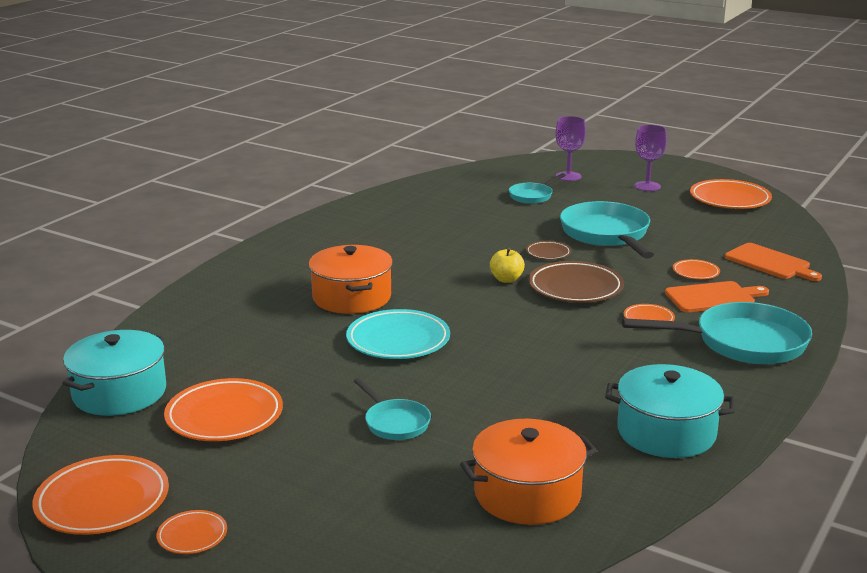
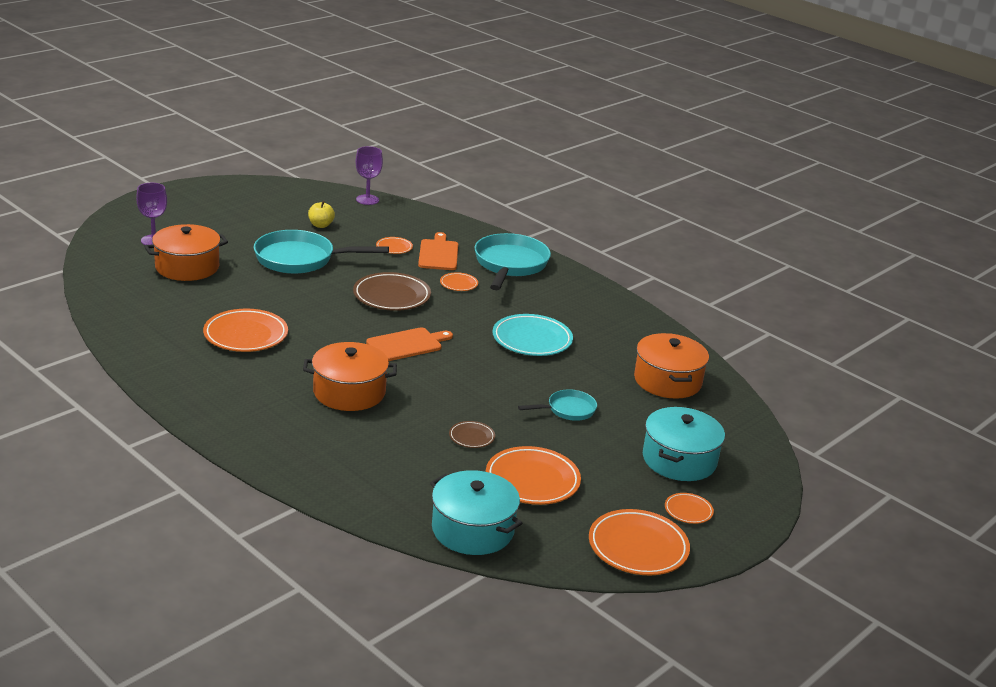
camera: 80 degrees left, 5 degrees up
(398, 340) = (442, 385): turquoise plate -> turquoise plate (532, 340)
(506, 279) = (358, 319): yellow apple -> yellow apple (321, 225)
(532, 196) = (187, 267): turquoise pan -> orange pot
(548, 253) = (319, 290): brown plate -> brown plate (471, 437)
(647, 186) = (210, 216): purple goblet -> purple goblet (367, 200)
(666, 432) = (612, 320): turquoise pot -> turquoise pot (679, 460)
(729, 199) = (267, 196): orange plate -> orange plate (246, 335)
(770, 263) = (395, 219): orange cutting board -> orange cutting board (407, 344)

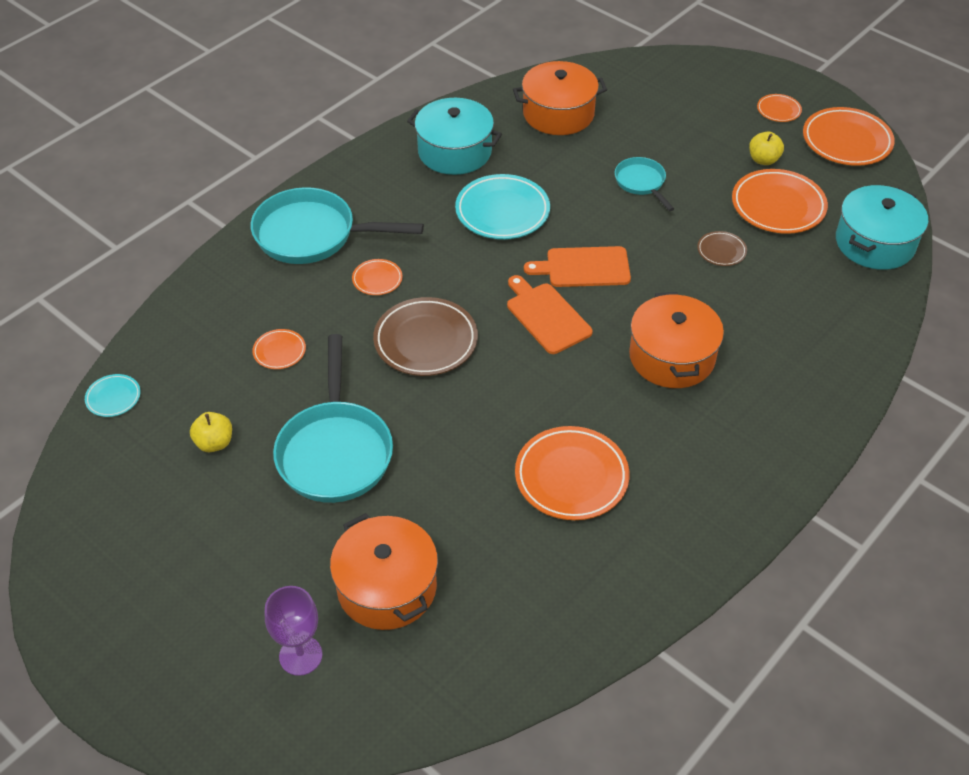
camera: 90 degrees left, 20 degrees up
(367, 200) = (113, 398): purple goblet -> turquoise plate
(438, 254) = (292, 304): orange cutting board -> orange cutting board (584, 267)
(603, 485) = (763, 160): none -> yellow apple
(679, 460) = (700, 112): turquoise pot -> turquoise pot (454, 151)

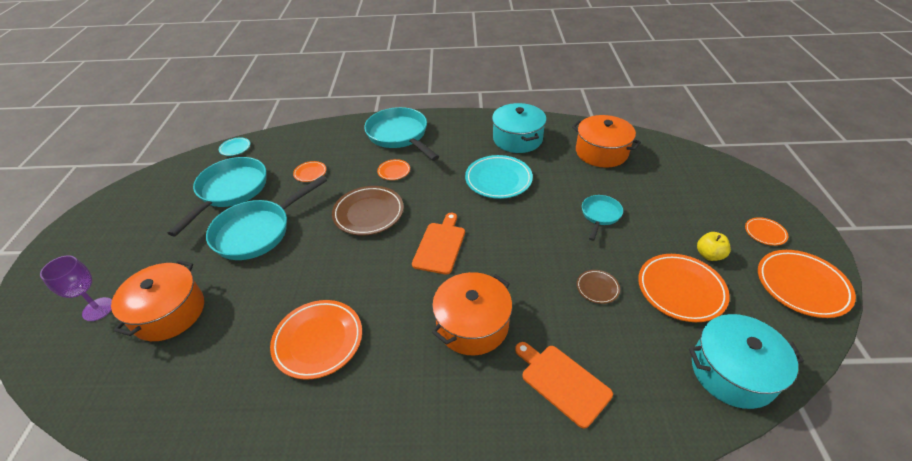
camera: 50 degrees right, 5 degrees down
(214, 443) = (230, 191): yellow apple -> turquoise pan
(584, 267) = (498, 236): orange cutting board -> orange cutting board (563, 382)

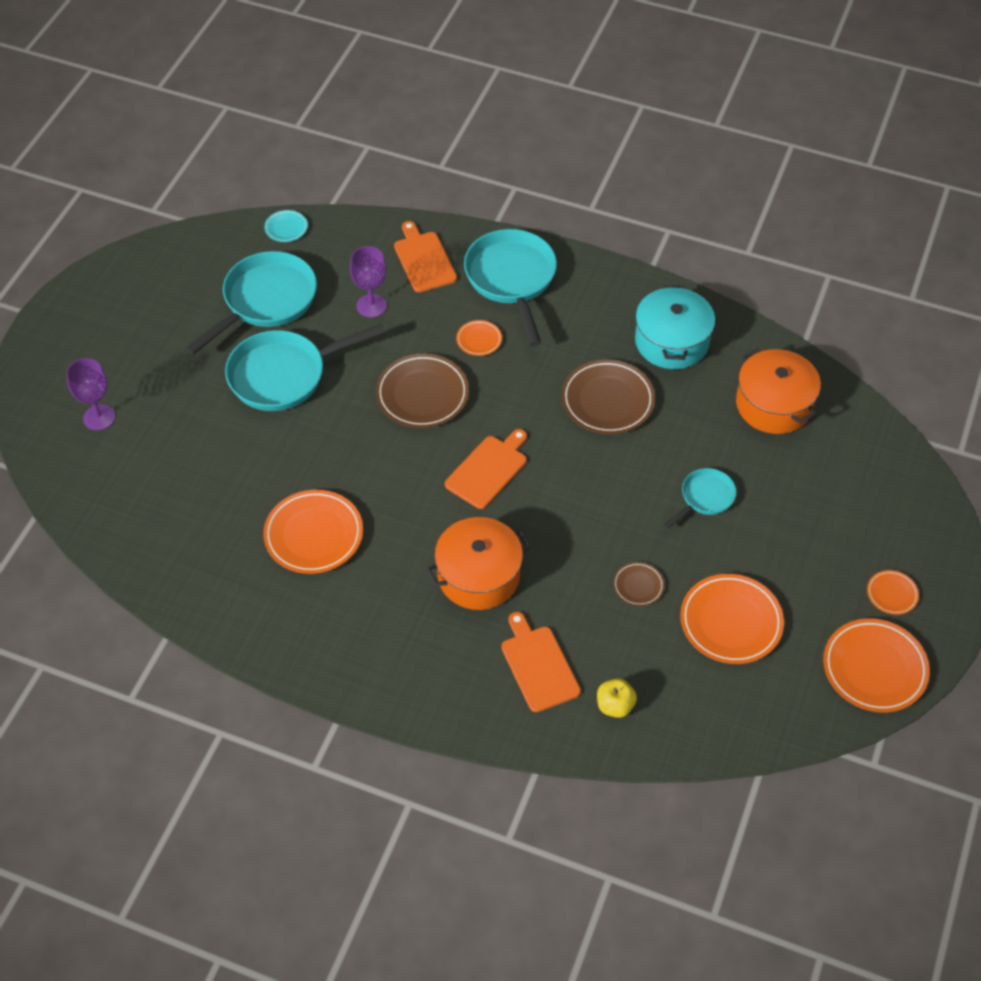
camera: 20 degrees right, 10 degrees up
(169, 312) = (170, 447): orange pot -> none
(310, 173) = (371, 306): orange plate -> purple goblet
(337, 140) = (424, 260): none -> orange cutting board
(498, 180) = (607, 401): turquoise plate -> brown plate
(709, 255) = (798, 595): yellow apple -> yellow apple (615, 706)
(732, 372) = (717, 720): turquoise pot -> none

